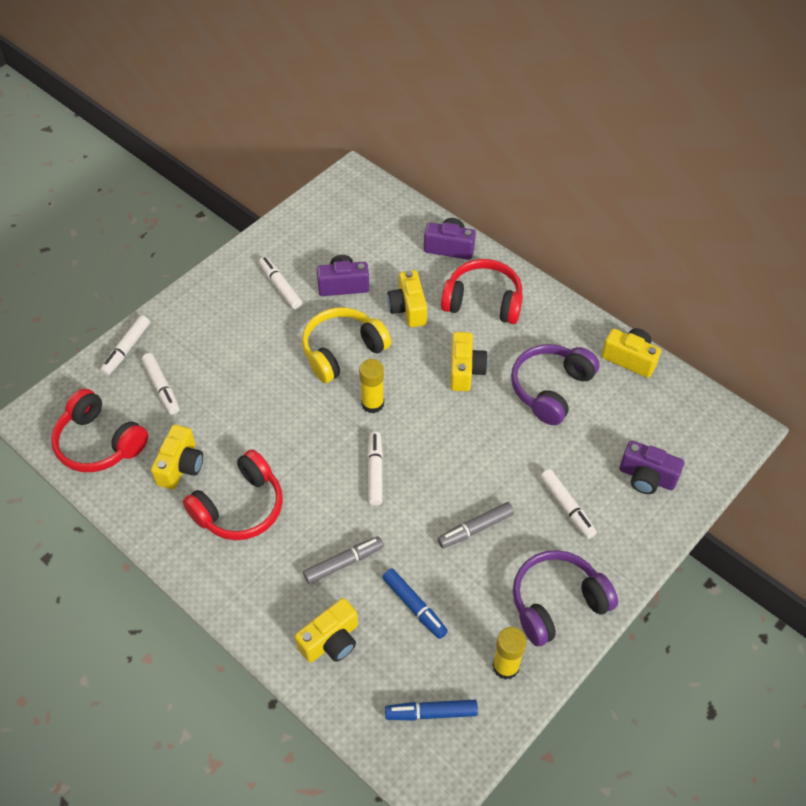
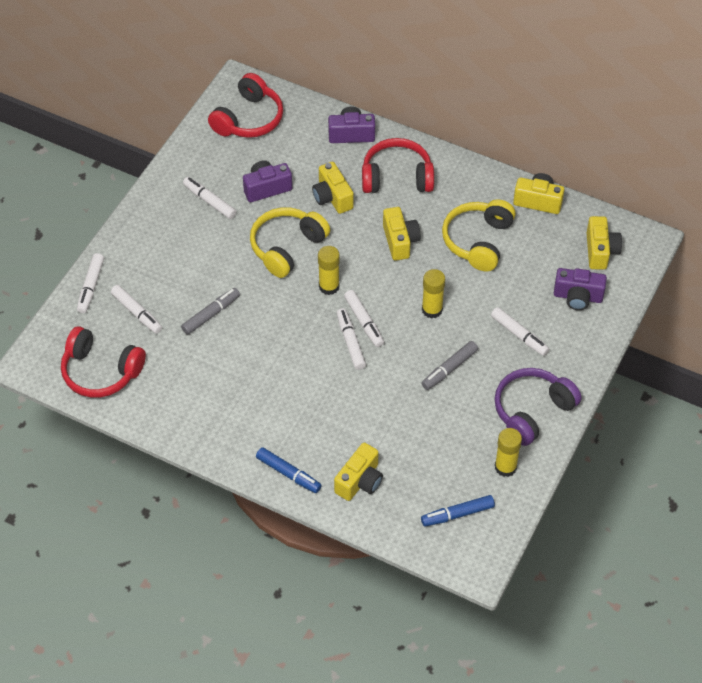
camera: 15 degrees left, 0 degrees up
(181, 466) = (181, 375): yellow camera -> yellow camera (600, 251)
(240, 507) = (246, 396): red headphones -> red headphones (249, 119)
(343, 563) = (349, 420): grey marker -> grey marker (211, 314)
(397, 452) = (364, 322): none -> white marker
(414, 606) = (418, 440): blue marker -> blue marker (288, 473)
(476, 455) = (432, 310): none -> yellow glue stick
(550, 389) = (478, 241): purple headphones -> yellow headphones

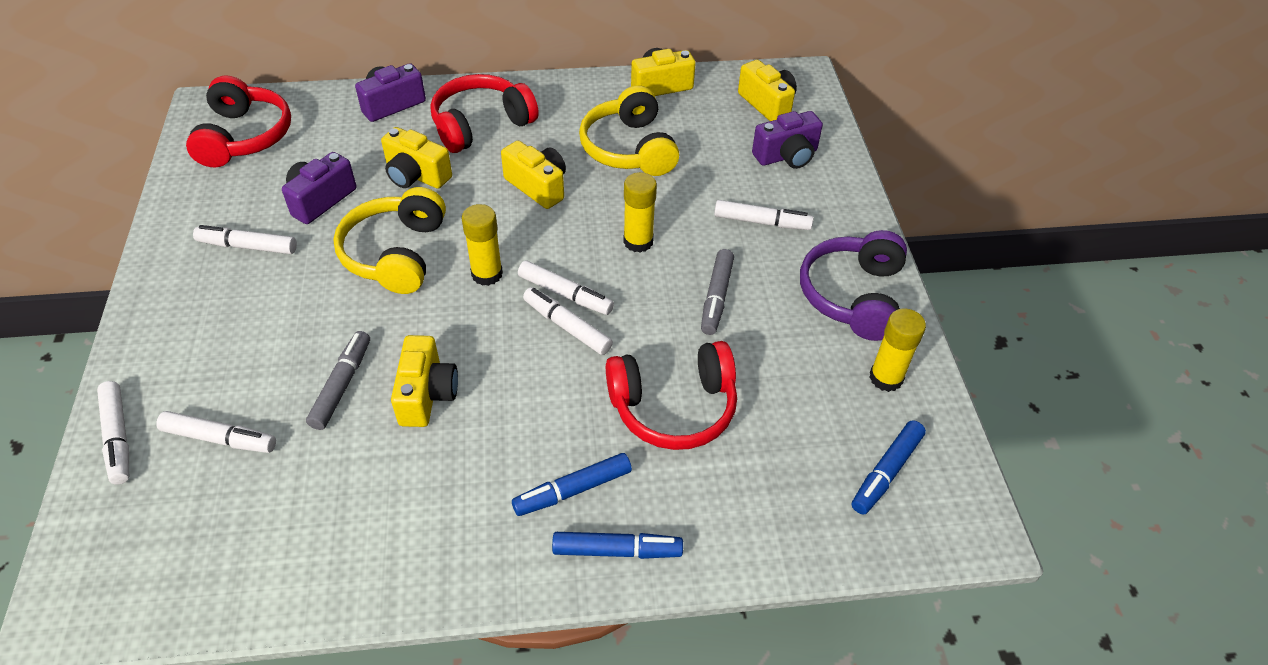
camera: 35 degrees left, 5 degrees down
(101, 372) = (206, 559): red headphones -> red headphones (673, 407)
(288, 433) = (573, 490): none -> blue marker
(360, 481) = (725, 502): yellow camera -> yellow camera (427, 394)

